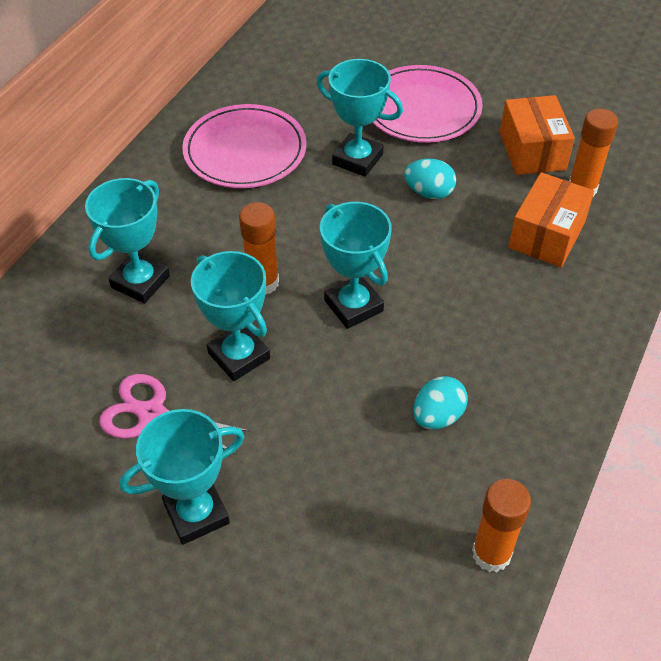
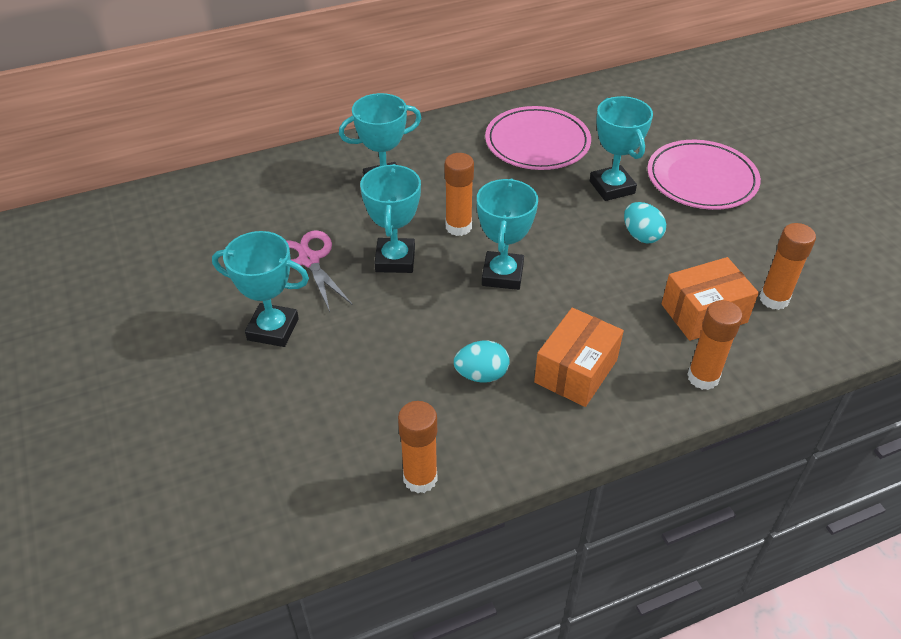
camera: 40 degrees right, 5 degrees down
(532, 151) = (761, 251): orange box -> orange box (576, 371)
(602, 293) = (703, 377): none -> orange glue stick

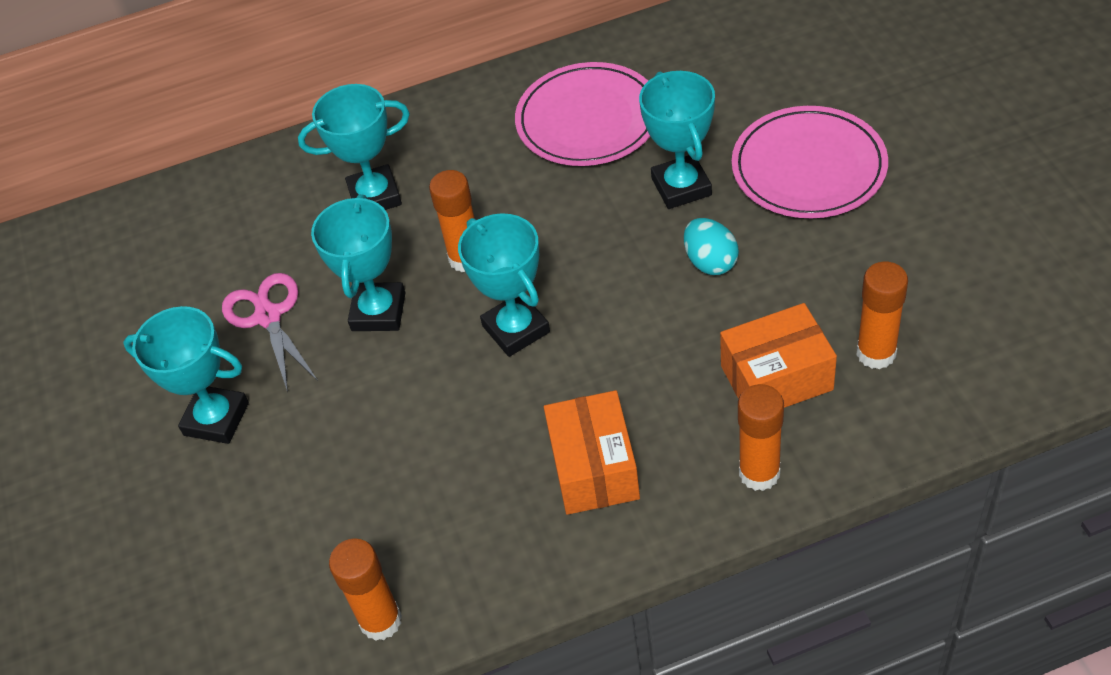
camera: 10 degrees right, 5 degrees up
(481, 375) = (472, 476): turquoise egg -> none
(502, 275) = (516, 329): turquoise trophy -> turquoise trophy turned 45 degrees counterclockwise
(576, 371) = (594, 468): orange box -> orange box turned 45 degrees counterclockwise

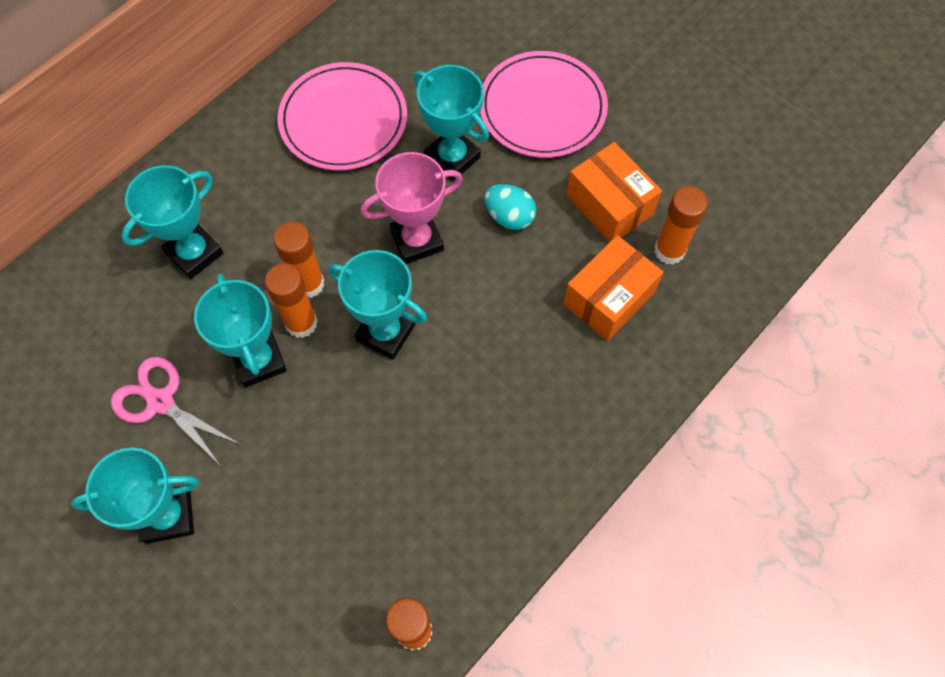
camera: 35 degrees left, 15 degrees up
(594, 468) = (512, 429): orange box -> orange box (609, 205)
(598, 253) = (417, 240): none -> pink trophy
(759, 473) = (636, 382): orange glue stick -> orange glue stick (301, 323)

